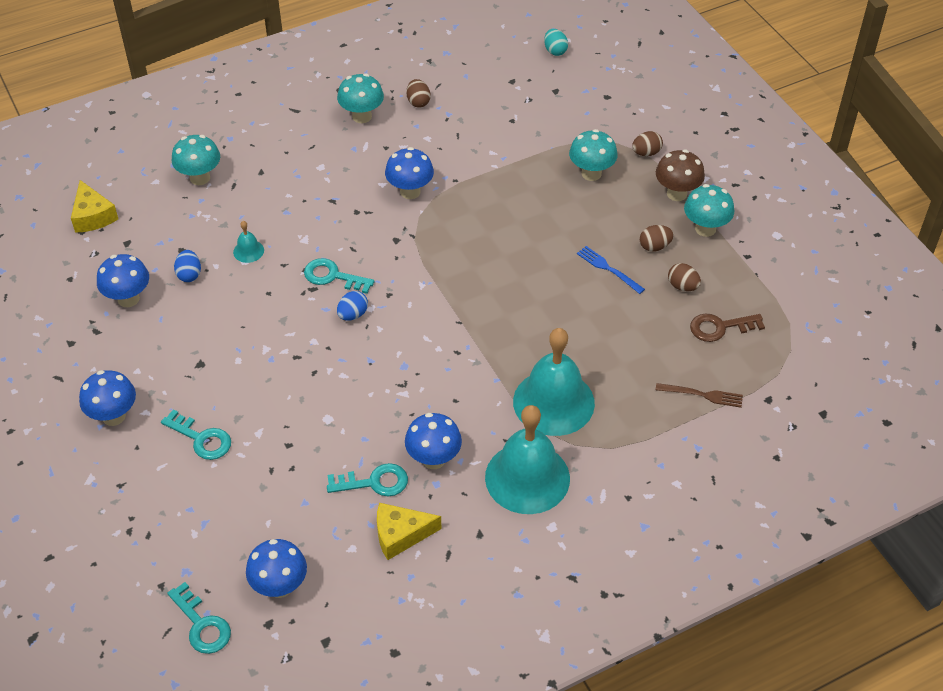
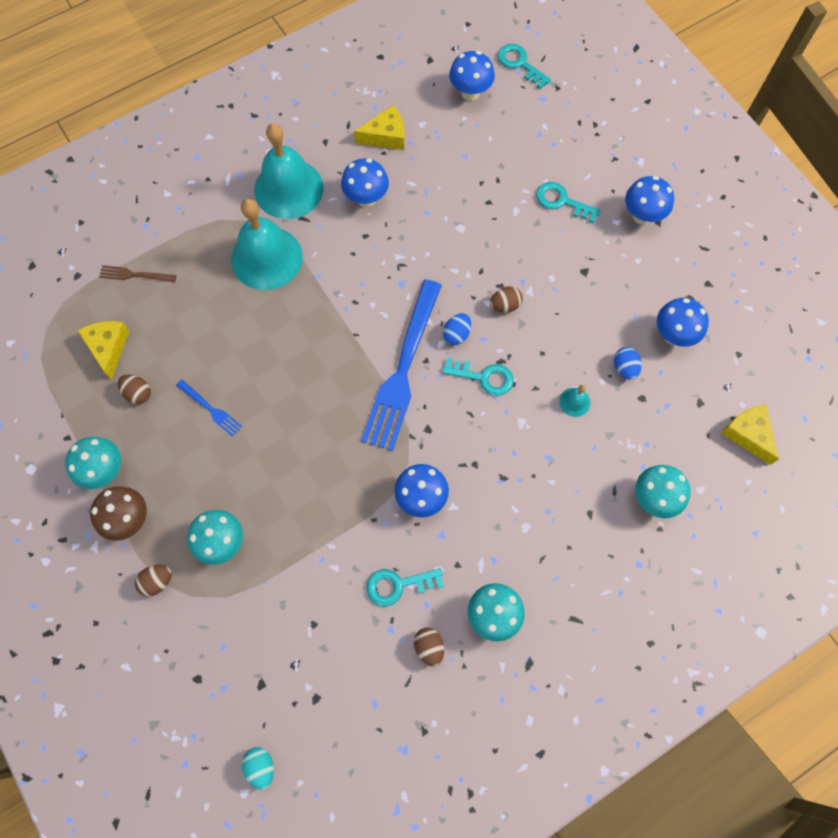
camera: 175 degrees right, 20 degrees up
(374, 482) = (412, 175): turquoise key -> turquoise key (398, 585)
(413, 287) = (403, 370): none -> blue fork
(654, 246) = (161, 442): brown egg -> brown egg (505, 305)
(720, 327) = (108, 347): brown key -> yellow cheese

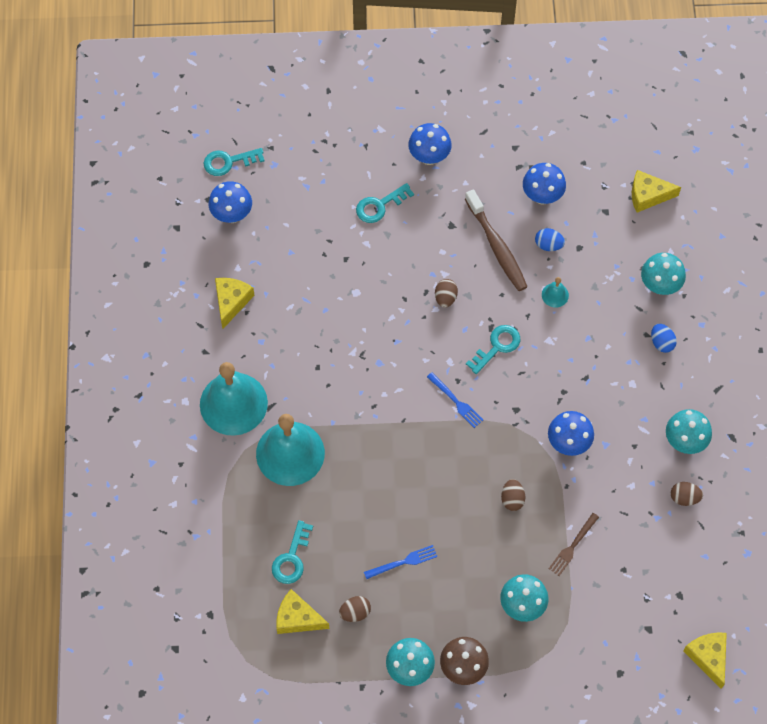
camera: 60 degrees left, 5 degrees down
(134, 275) = (240, 566): brown fork -> brown fork (572, 546)
(157, 581) = (527, 668): brown egg -> brown egg (512, 499)
(261, 766) = (708, 657): turquoise egg -> yellow cheese
(366, 198) = (282, 348): blue mushroom -> none
(398, 585) = (626, 495): turquoise key -> turquoise key (291, 558)
(403, 370) = (456, 402): blue fork -> blue fork, size x0.43
(456, 334) = (449, 346): blue egg -> blue egg (661, 343)
(590, 322) = (497, 247): none -> brown toothbrush

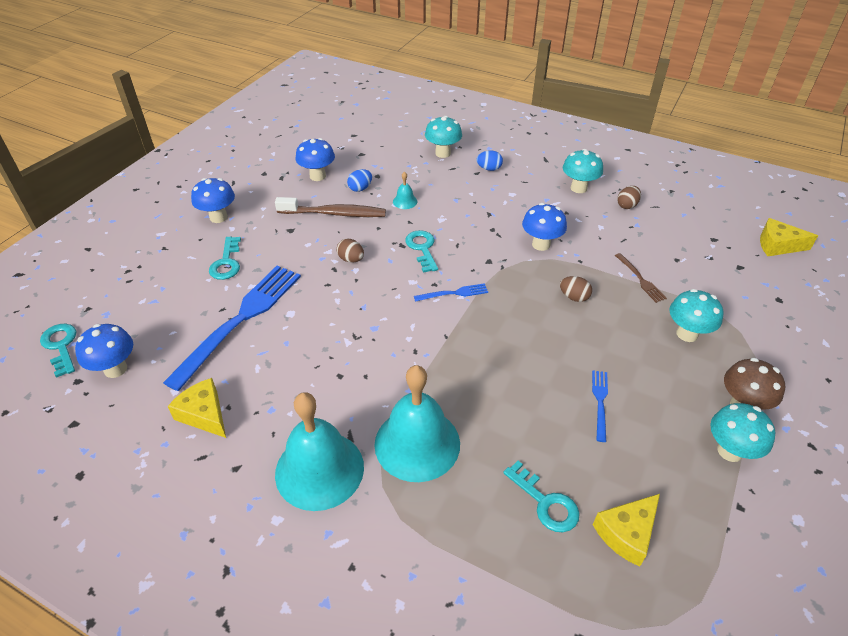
camera: 60 degrees left, 20 degrees down
(228, 162) = (61, 346): turquoise key -> turquoise key turned 135 degrees clockwise
(327, 262) = (241, 319): none -> blue fork
(355, 612) = (642, 471): brown egg -> none
(648, 195) = (369, 133): yellow cheese -> none

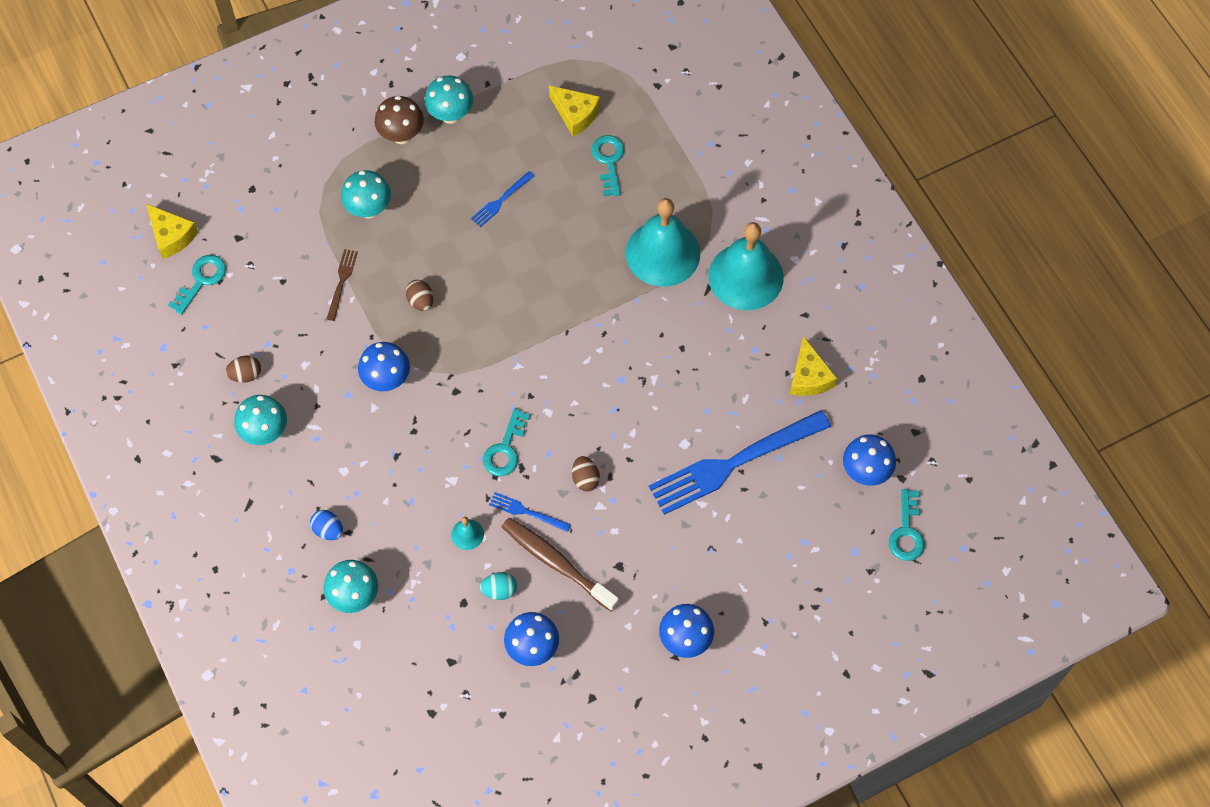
camera: 145 degrees left, 20 degrees up
(226, 263) = (710, 554): turquoise key -> turquoise key (201, 280)
(360, 188) = (499, 590): blue egg -> turquoise egg
(454, 293) = (521, 373): blue fork -> blue fork (526, 512)
(627, 533) = (575, 114): yellow cheese -> yellow cheese turned 45 degrees clockwise

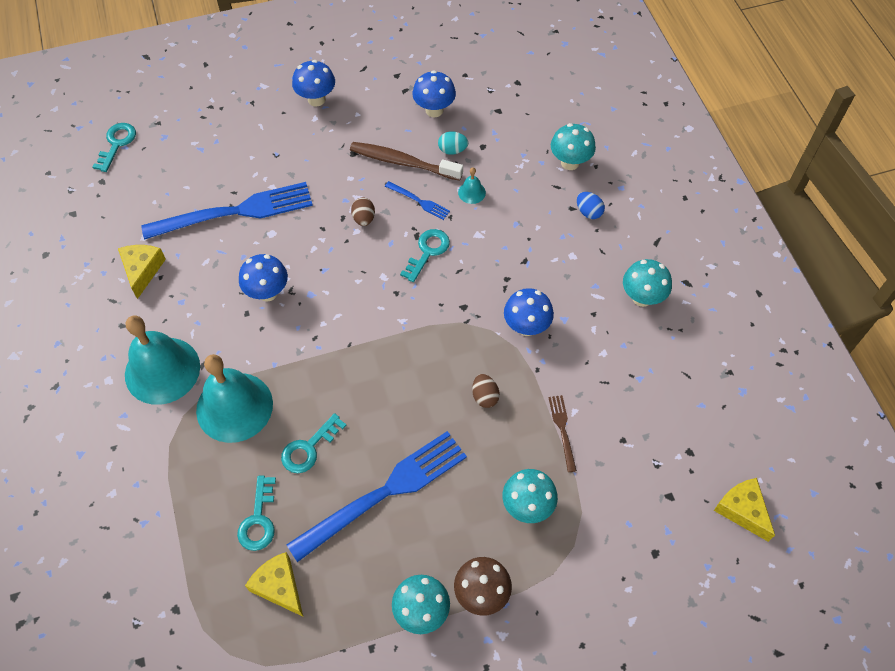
camera: 170 degrees left, 5 degrees down
(201, 280) = (707, 454): turquoise key -> turquoise key (309, 448)
(246, 374) = (660, 352): brown egg -> none
(342, 281) = (562, 429): brown fork -> brown fork turned 150 degrees clockwise
(501, 201) = (385, 492): blue fork -> blue fork, size x2.31
(556, 563) = (402, 162): brown toothbrush -> brown toothbrush turned 150 degrees clockwise
(865, 472) = (129, 190): blue mushroom -> blue mushroom (267, 292)

